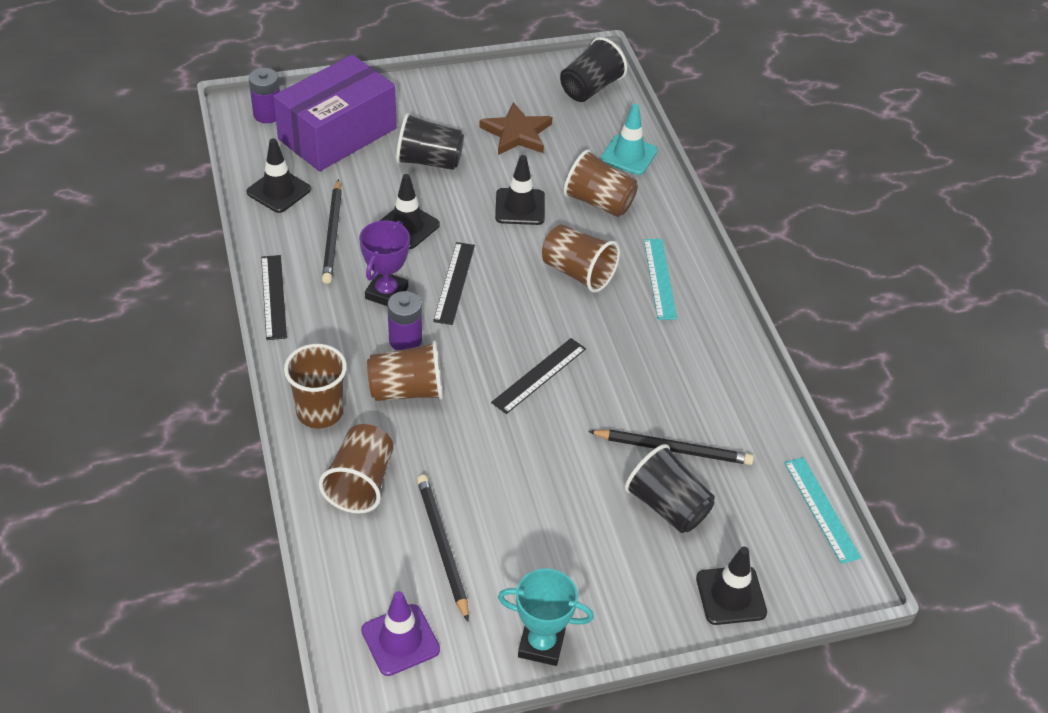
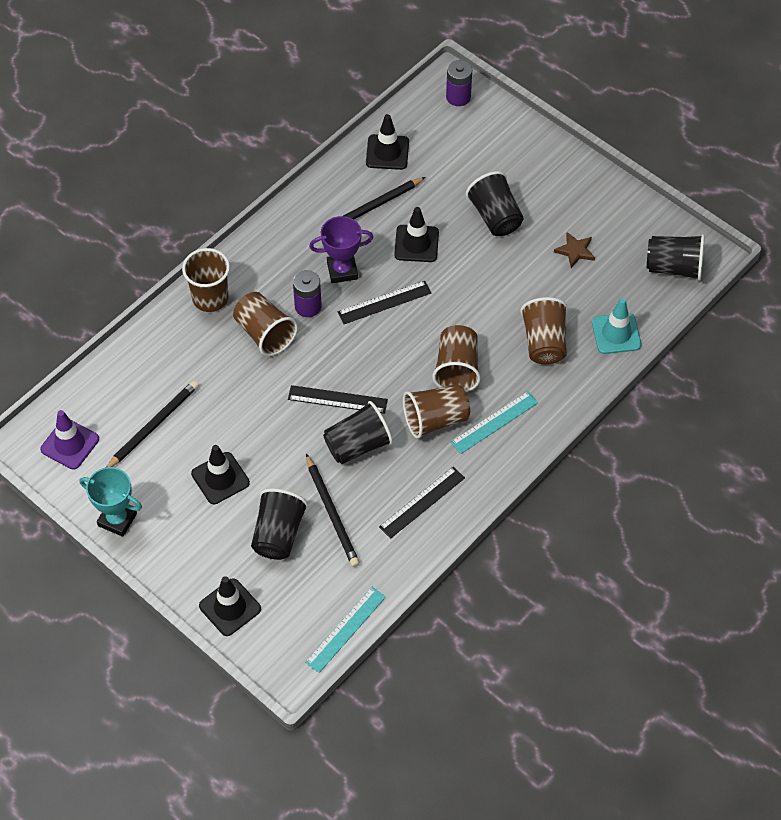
camera: 60 degrees right, 10 degrees up
(273, 297) = (287, 212): black ruler -> black ruler (422, 502)
(337, 134) = (475, 147): purple box -> none
(360, 483) = (170, 354): brown cup -> brown cup (435, 420)
(517, 133) = (575, 251): brown star -> brown star, size x0.61
(520, 207) = (495, 297): black traffic cone -> black traffic cone (220, 478)
(541, 644) = (117, 519): turquoise trophy -> turquoise trophy turned 45 degrees counterclockwise
(607, 388) = (358, 445): none -> black cup

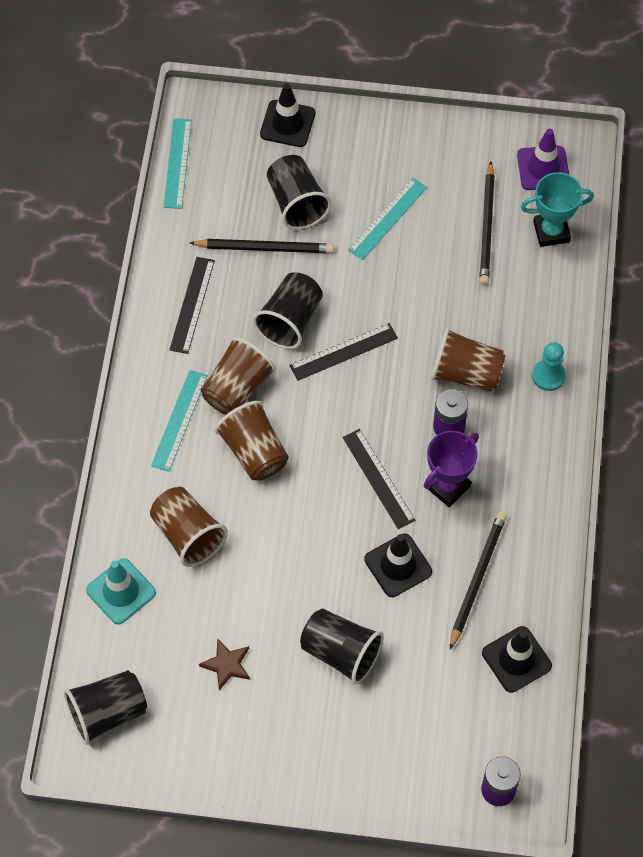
camera: 145 degrees right, 5 degrees up
(117, 519) = (443, 134): turquoise trophy -> turquoise trophy (551, 232)
(210, 298) = (548, 376): brown cup -> turquoise pawn
(220, 478) = (387, 218): black traffic cone -> turquoise ruler
(332, 513) = (265, 248): black pencil -> black pencil turned 150 degrees clockwise
(384, 302) = (378, 478): black ruler -> black ruler turned 60 degrees counterclockwise

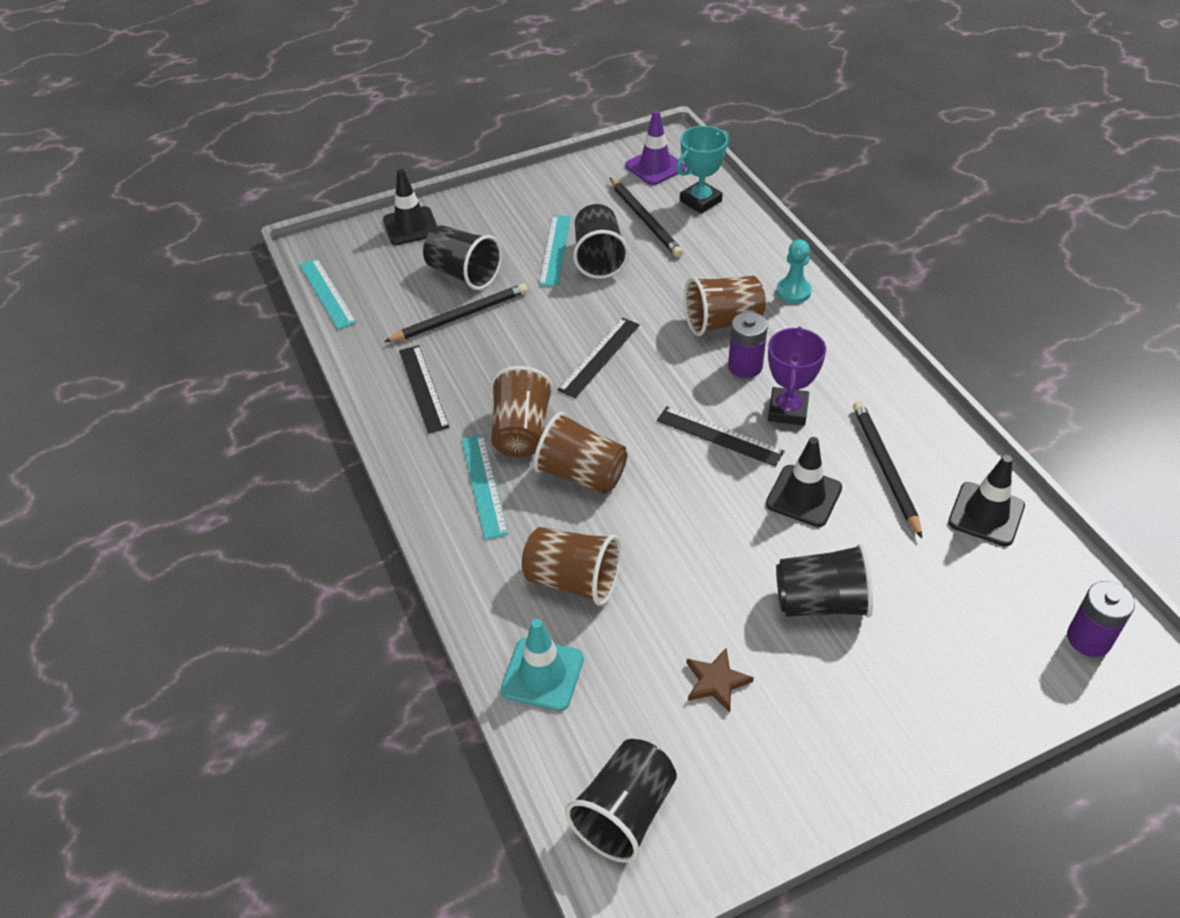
camera: 30 degrees left, 15 degrees down
(290, 321) = (529, 357): black cup -> black cup (599, 258)

